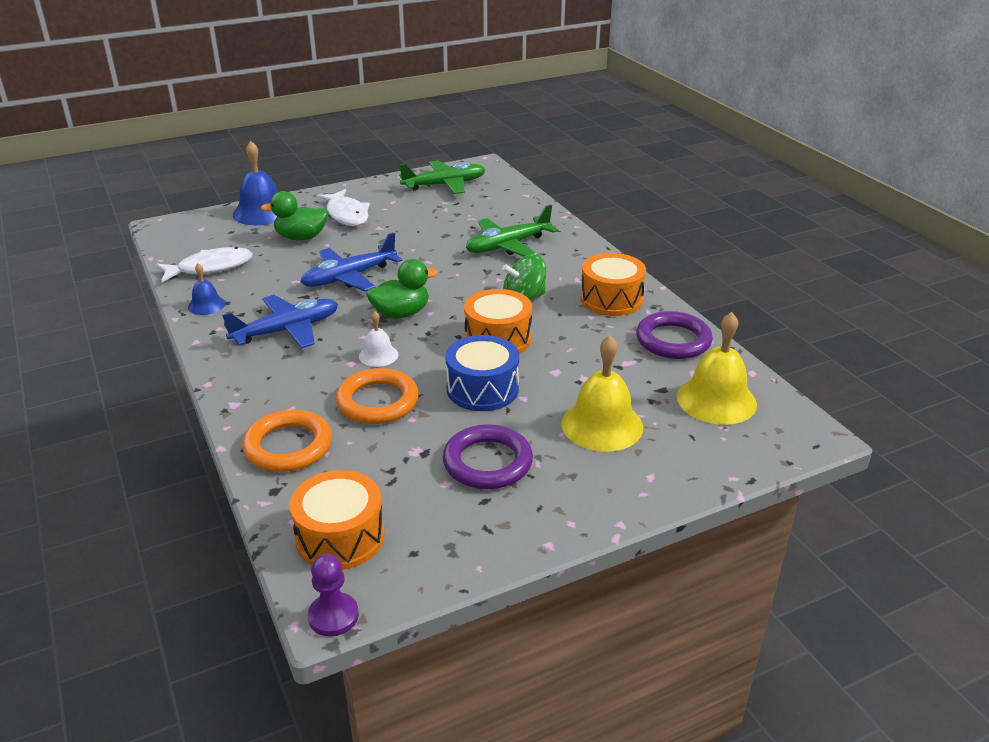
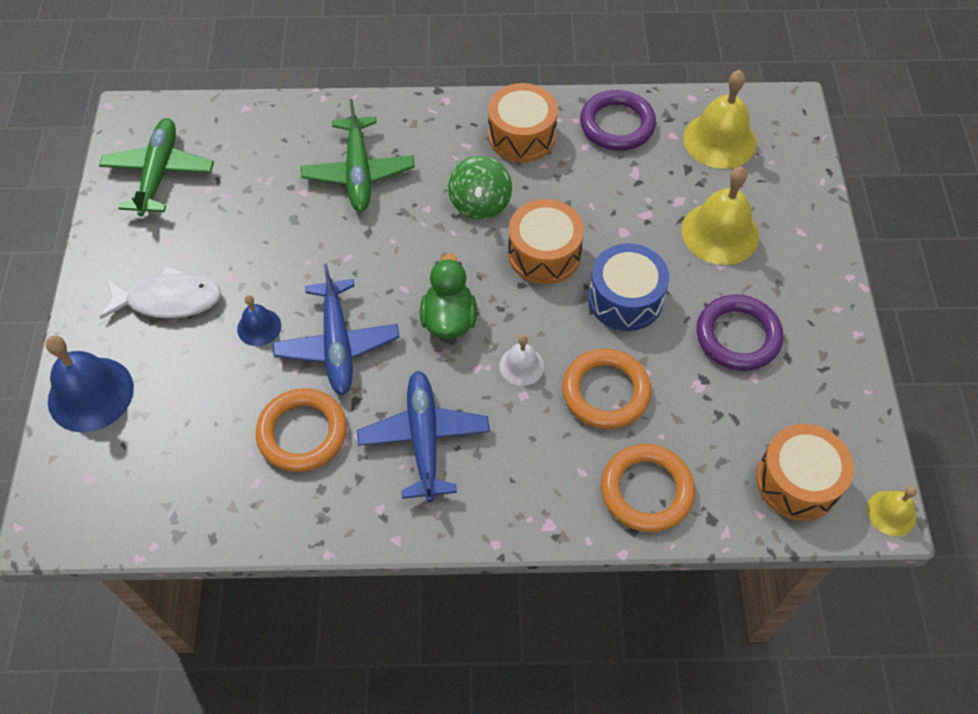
camera: 65 degrees left, 25 degrees up
(206, 305) = (315, 512): blue bell -> blue bell (259, 327)
(210, 268) = (217, 489): white fish -> none
(268, 284) = (302, 433): none -> orange ring
(301, 237) = (199, 367): green duck -> none
(333, 616) = (891, 513): purple pawn -> yellow bell

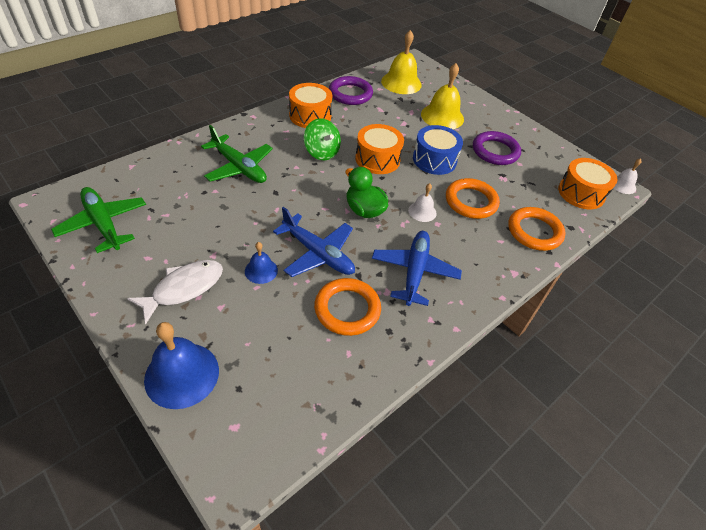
camera: 45 degrees left, 10 degrees down
(424, 439) = (414, 271): blue plane -> blue plane turned 60 degrees clockwise
(891, 513) = (623, 185): yellow bell -> white bell

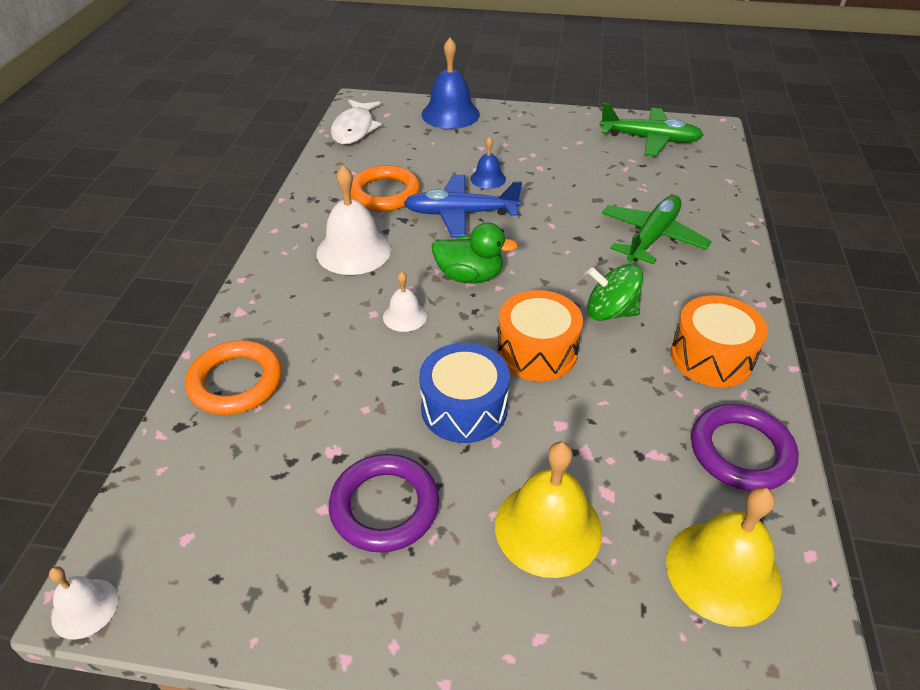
camera: 145 degrees right, 5 degrees down
(184, 288) = (522, 142): white fish -> white fish (354, 129)
(239, 167) = (652, 237): green plane -> green plane turned 120 degrees clockwise
(414, 271) = (354, 251): blue plane -> white bell
(471, 201) = (354, 371): orange ring -> none
(581, 193) = (177, 516): orange drum -> none

